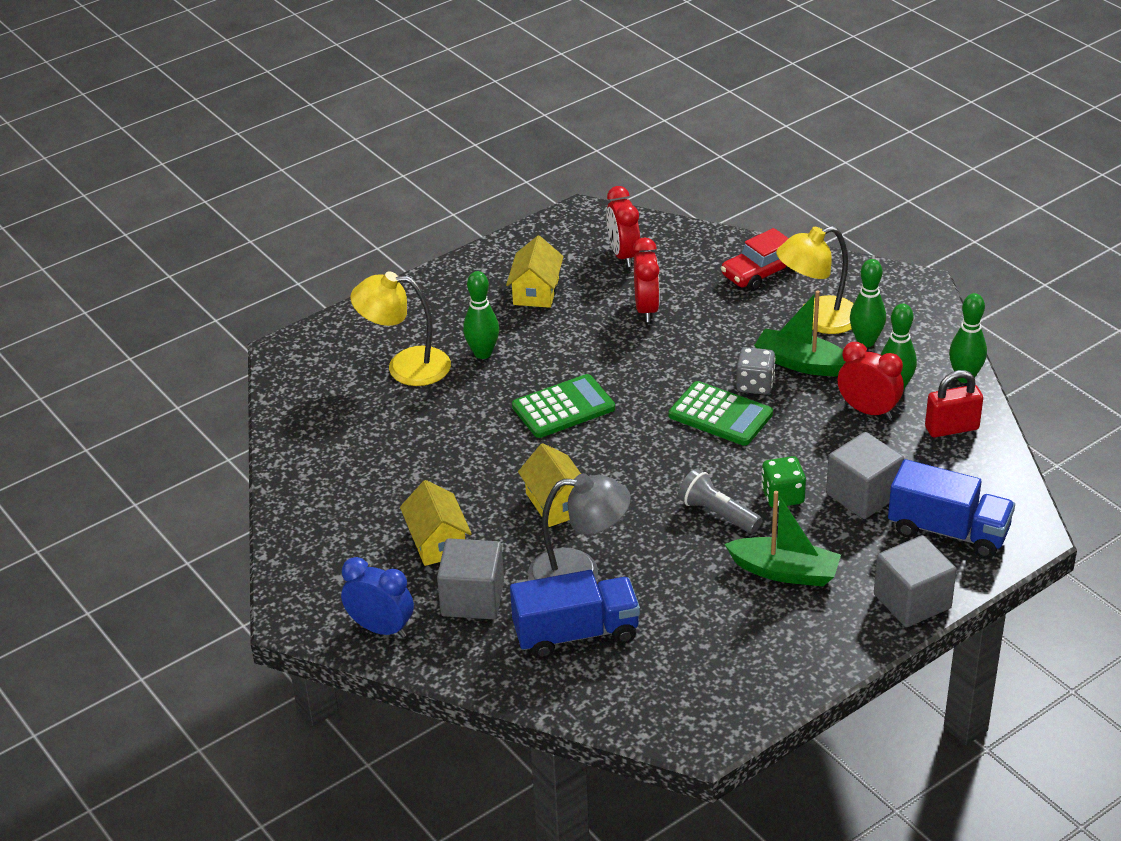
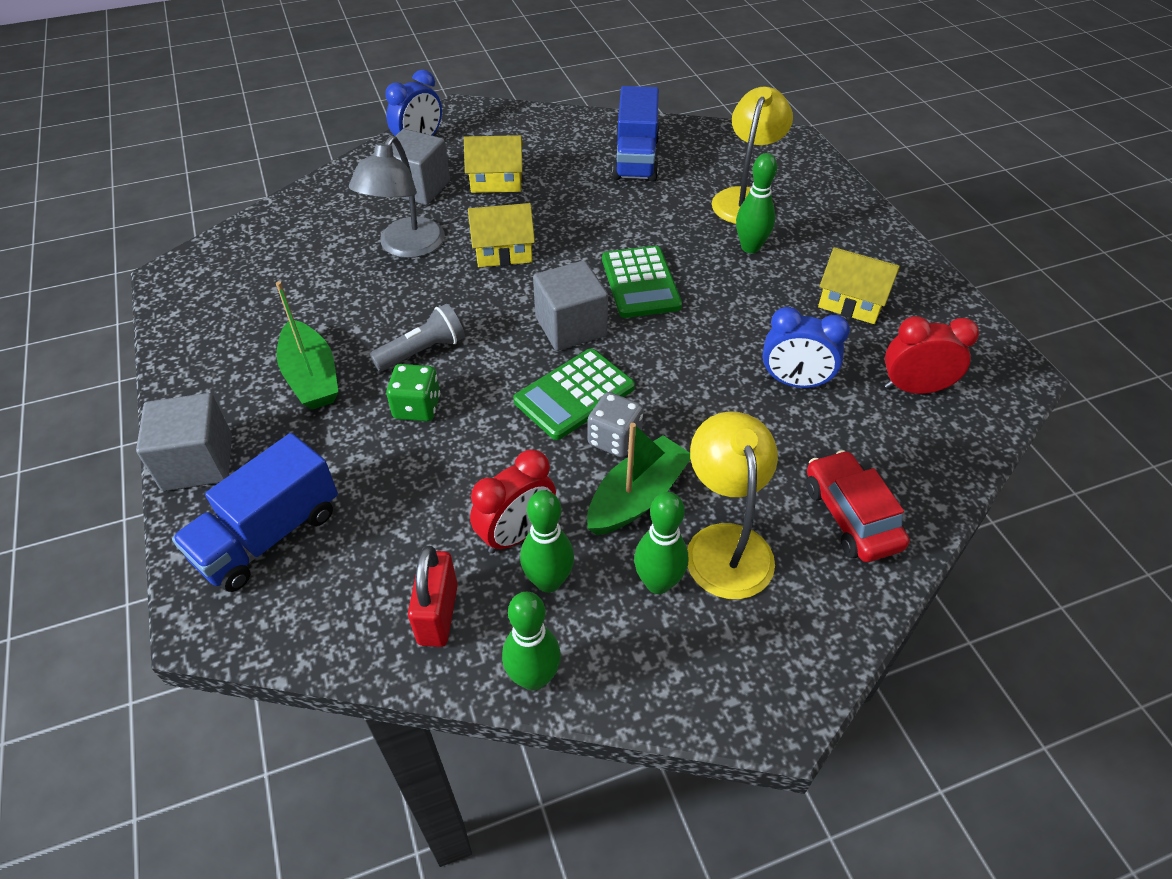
camera: 105 degrees right, 10 degrees up
(576, 634) = (338, 231): blue truck -> blue truck (636, 158)
(646, 309) = (794, 382): red clock -> blue clock
(785, 571) = (311, 377): green boat -> green boat turned 60 degrees counterclockwise
(863, 495) = (376, 476): grey cube -> grey cube (570, 326)

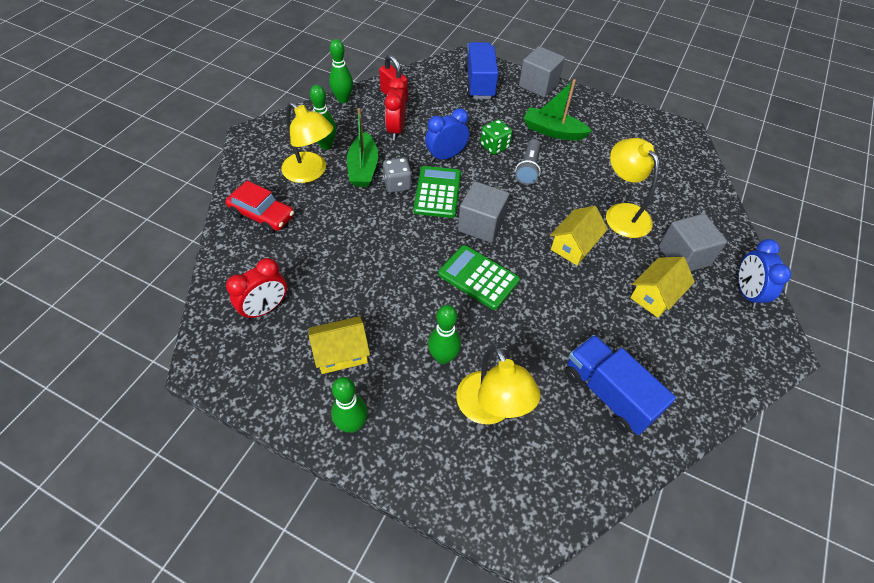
camera: 135 degrees right, 5 degrees up
(406, 247) = (622, 213): grey lamp -> yellow lamp
(548, 581) = (367, 124): green bowling pin -> green bowling pin (352, 424)
(794, 382) = (336, 268): blue clock -> blue clock (446, 156)

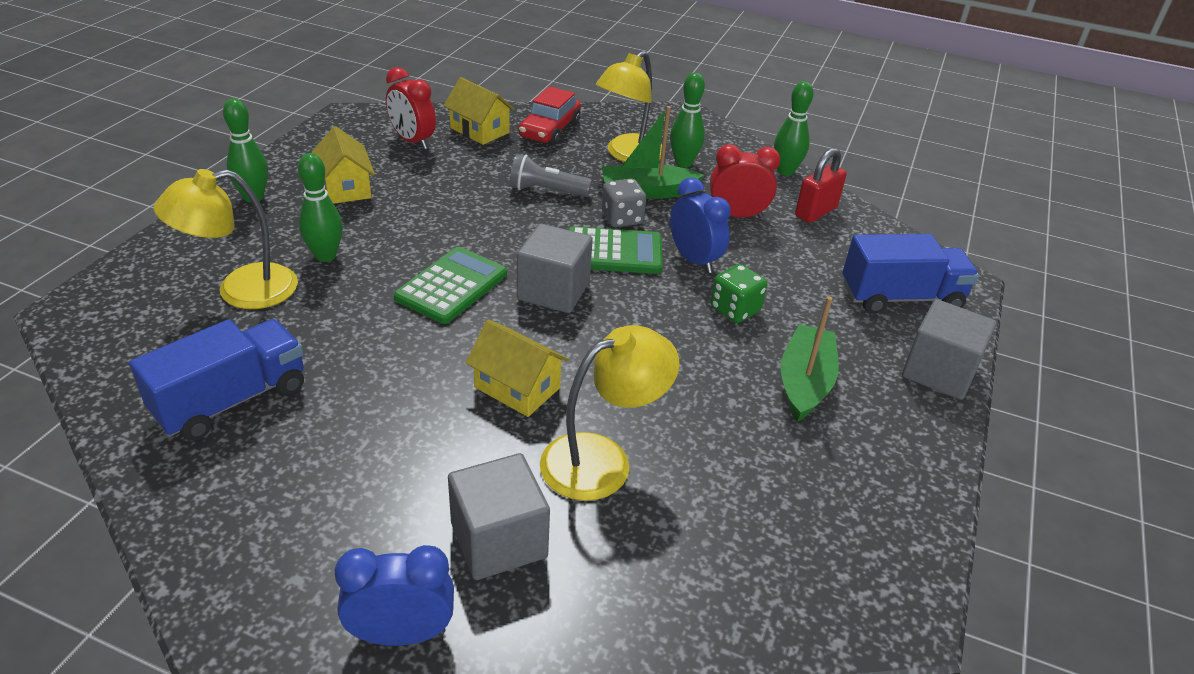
camera: 85 degrees right, 15 degrees down
(528, 169) = (691, 345): grey flashlight -> grey flashlight (546, 191)
(655, 295) = (405, 481): yellow house -> yellow house (479, 130)

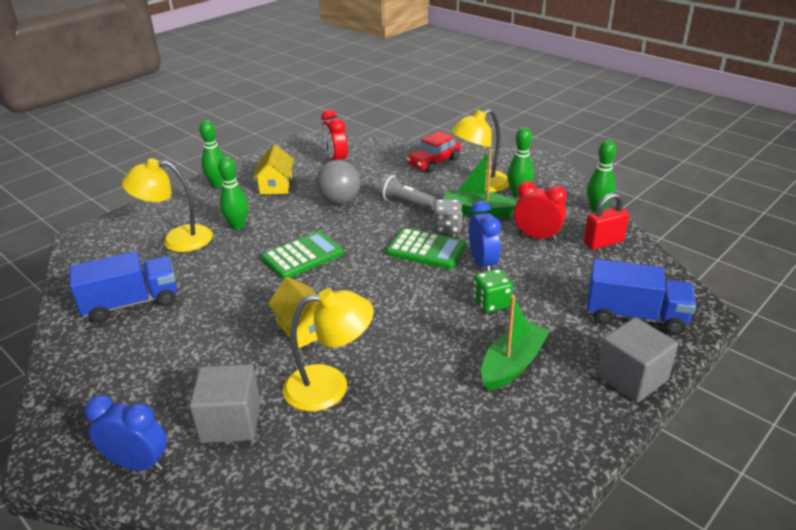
camera: 25 degrees right, 5 degrees down
(454, 200) = (339, 201): none -> grey ball
(479, 130) = (385, 157): yellow house -> none
(553, 291) = (368, 269): grey cube -> none

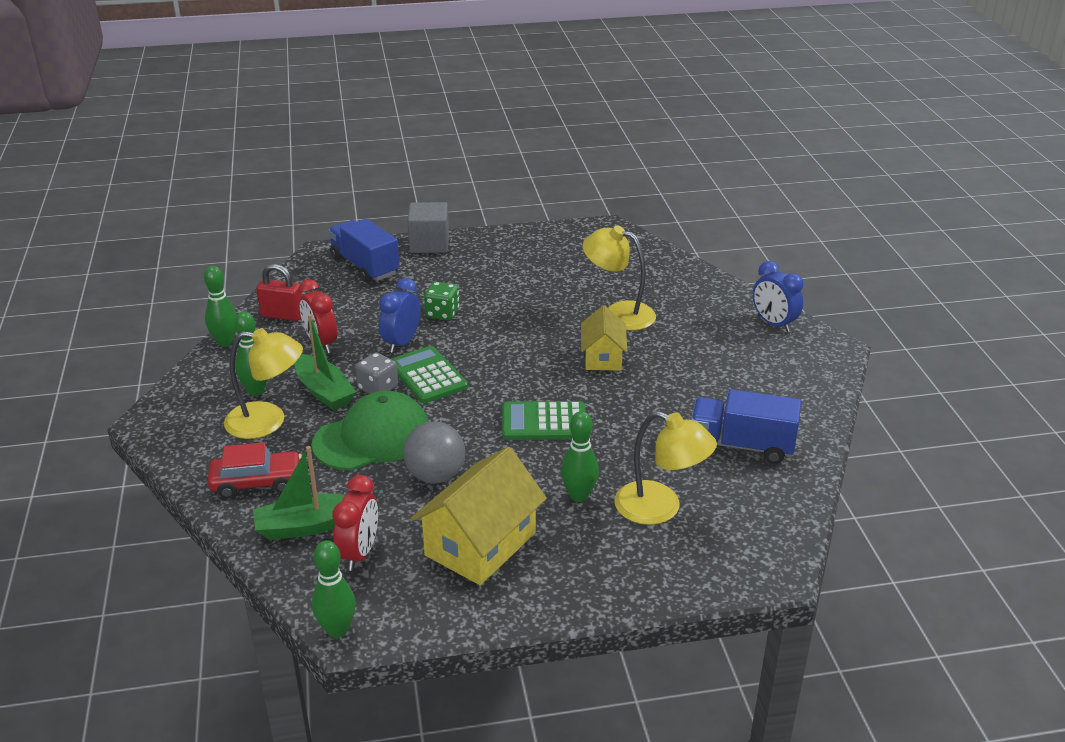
camera: 145 degrees left, 0 degrees up
(218, 185) = (553, 587): green bowling pin -> green bowling pin (337, 630)
(231, 422) = (701, 321): grey cube -> none
(276, 185) = (480, 544): yellow house -> yellow house, size x1.63
(405, 202) = (373, 437): grey flashlight -> green cap
(512, 364) = (486, 277): green boat -> green boat (307, 526)

